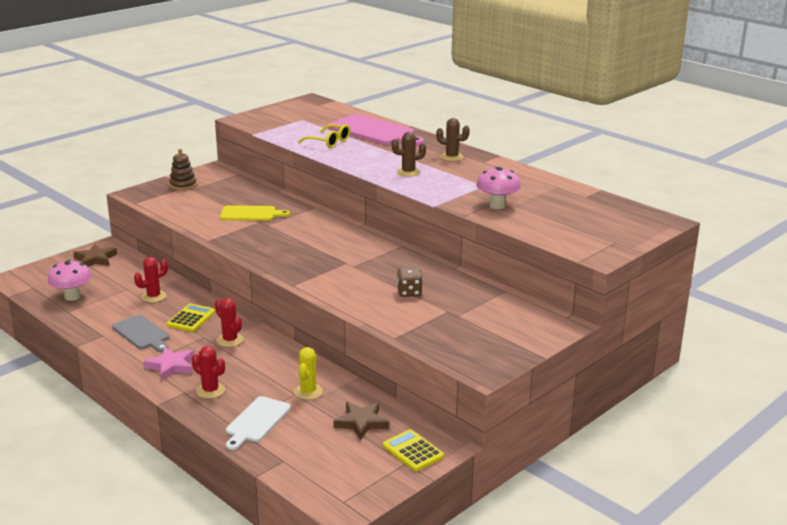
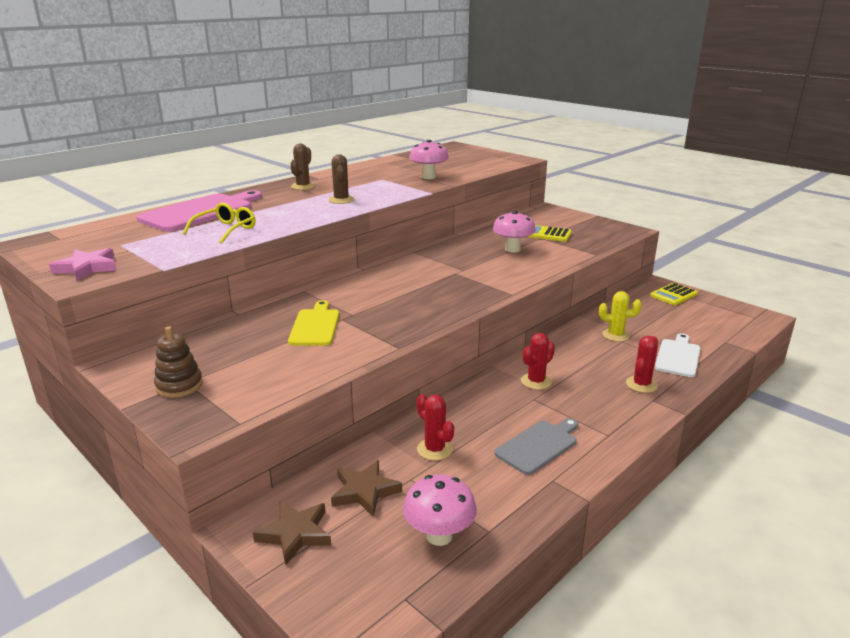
camera: 90 degrees left, 0 degrees up
(171, 366) = (606, 414): pink star -> pink star (87, 268)
(191, 318) = (491, 412): yellow calculator -> yellow calculator (549, 234)
(256, 421) = (678, 356): white cutting board -> white cutting board turned 90 degrees counterclockwise
(361, 423) = (649, 312): brown star -> brown star (364, 491)
(409, 292) = (512, 249): brown dice -> pink mushroom

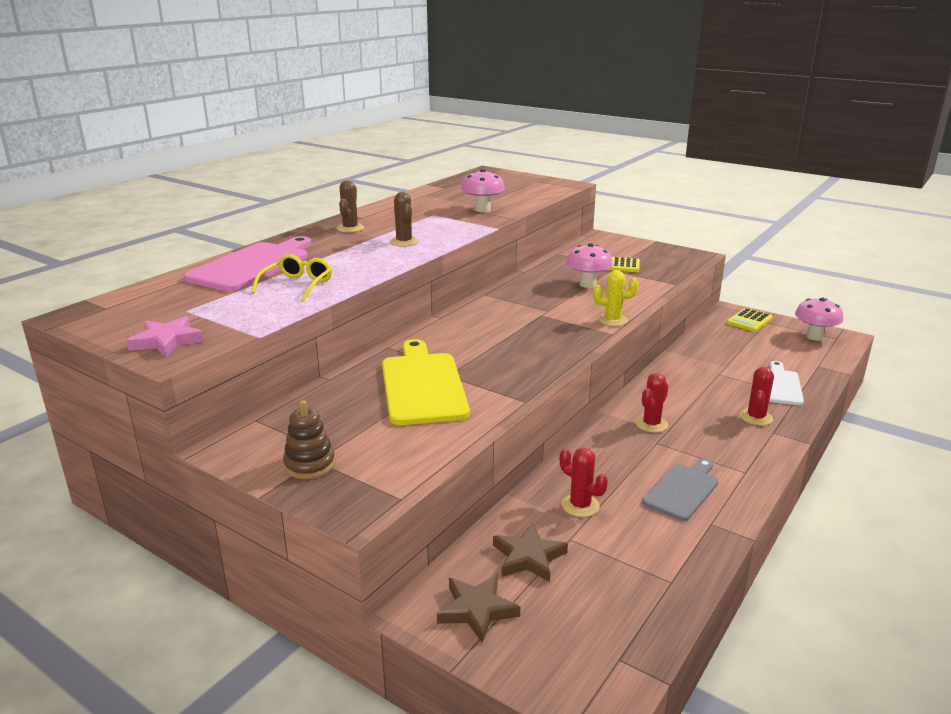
camera: 10 degrees left, 0 degrees up
(315, 326) = (423, 385): yellow cutting board -> yellow cutting board, size x1.64
(439, 536) = (624, 592): pink mushroom -> pink mushroom (814, 337)
(615, 335) = (710, 368): yellow cactus -> yellow cactus (612, 320)

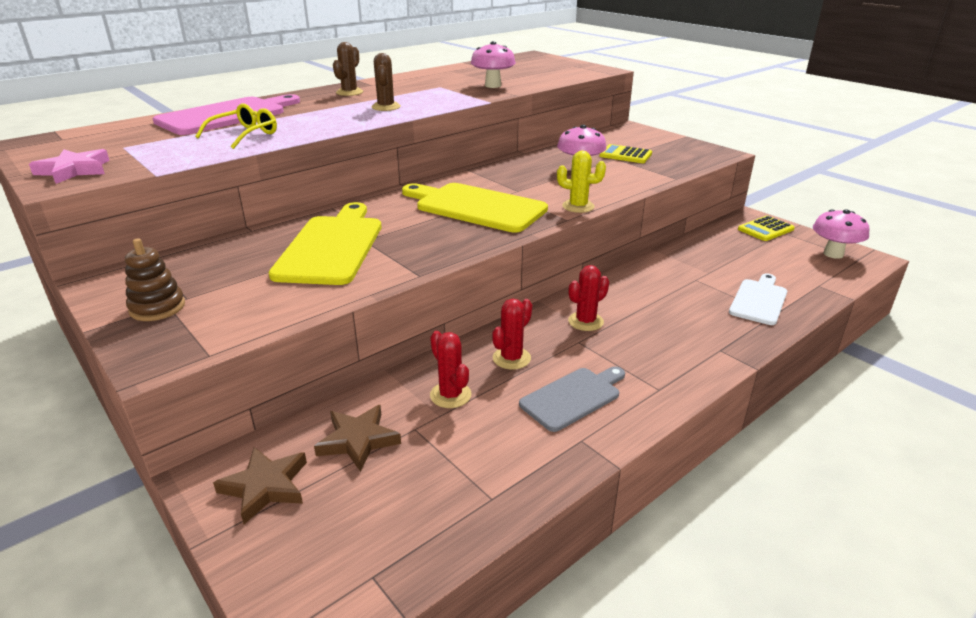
camera: 15 degrees right, 5 degrees up
(523, 331) = (476, 207): none -> yellow cutting board
(756, 417) = (709, 331): red cactus -> red cactus (511, 358)

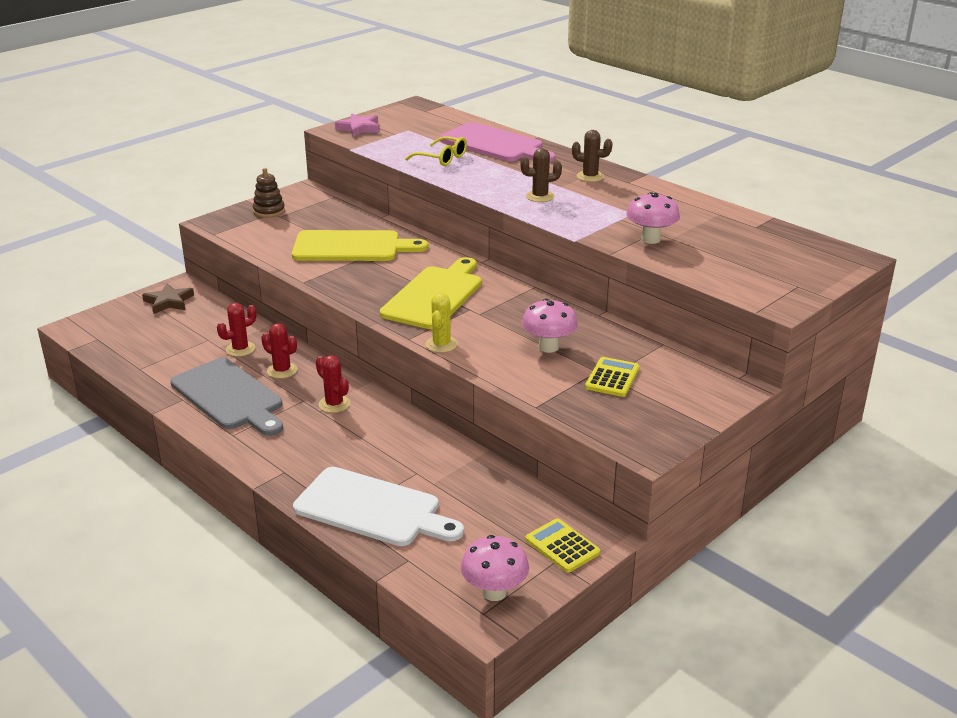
camera: 85 degrees right, 0 degrees up
(358, 440) = (201, 322): brown star -> none
(573, 397) = (229, 397): grey cutting board -> grey cutting board, size x1.64
(759, 300) = (372, 509): white cutting board -> white cutting board, size x1.64

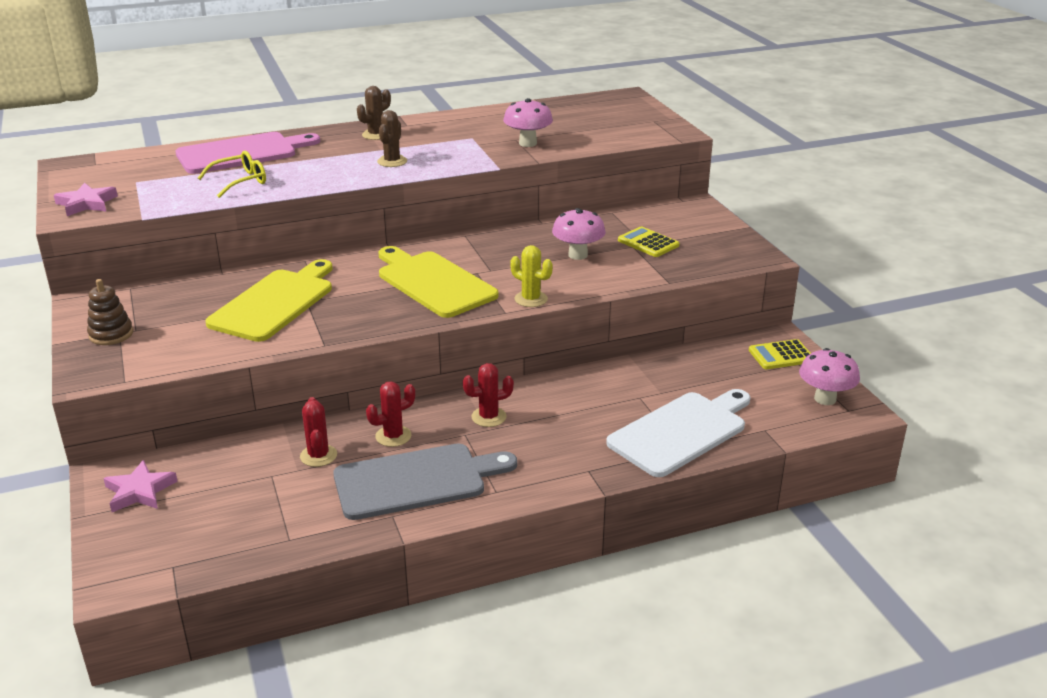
camera: 65 degrees left, 0 degrees up
(169, 302) = (139, 491): brown star -> pink star

